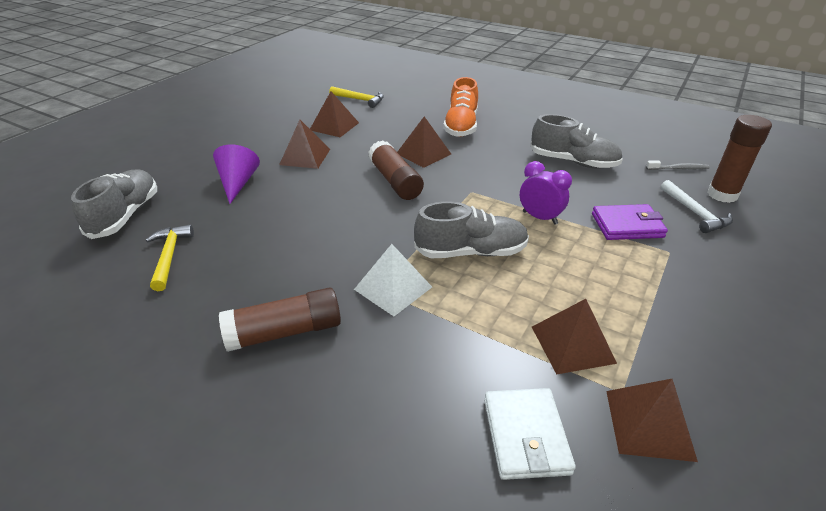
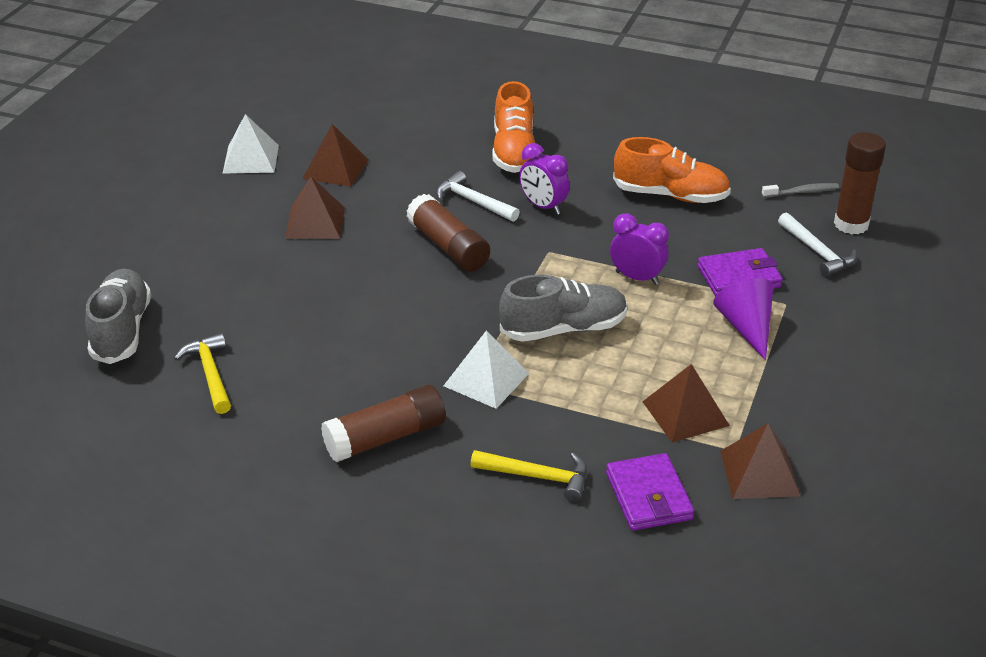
camera: 10 degrees left, 0 degrees up
(238, 183) = (243, 271): purple cone -> purple cone (746, 327)
(281, 116) = (251, 159): none -> white pyramid
(360, 100) = (355, 119): yellow hammer -> yellow hammer (537, 477)
(423, 153) = (473, 201): brown pyramid -> white hammer
(474, 161) = (543, 206): none -> purple clock
(525, 436) = (648, 496): white wallet -> purple wallet
(573, 162) = (670, 195): grey shoe -> orange shoe

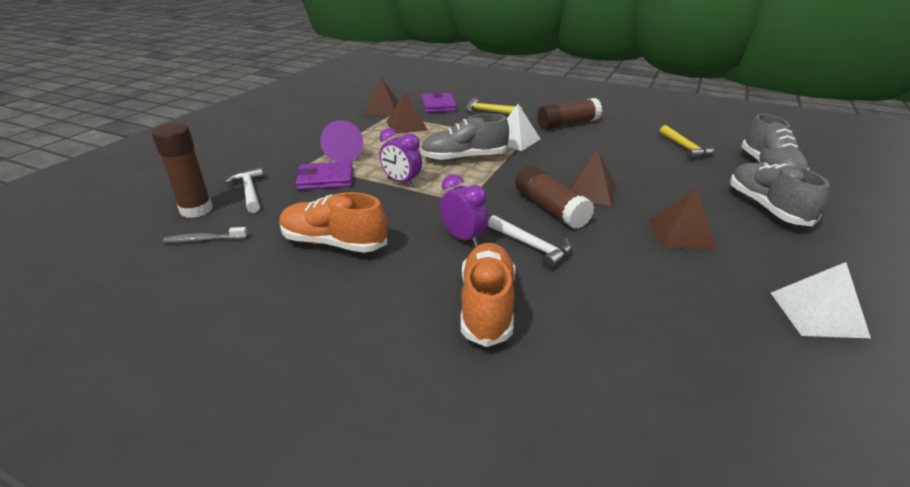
camera: 175 degrees left, 5 degrees down
(191, 261) = (767, 207): none -> grey shoe
(335, 169) = (698, 293): brown pyramid -> brown pyramid (590, 191)

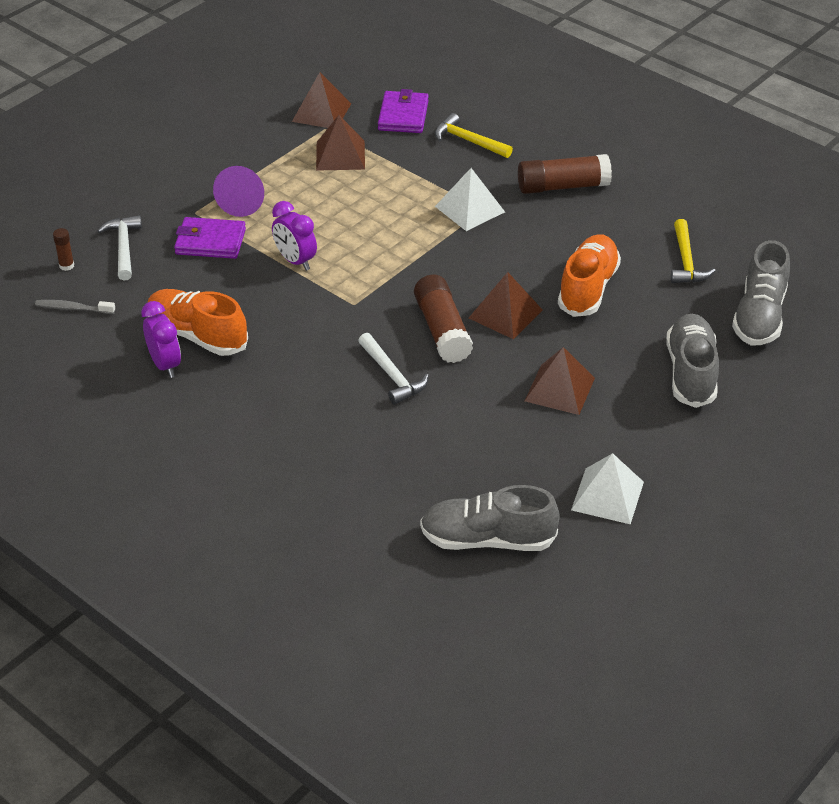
camera: 15 degrees right, 10 degrees up
(196, 210) = (66, 266): brown glue stick -> brown glue stick, size x0.45
(463, 238) = (328, 353): purple clock -> purple clock (165, 365)
(464, 158) = (386, 232): grey shoe -> grey shoe (487, 539)
(487, 306) = (314, 430): orange shoe -> orange shoe (588, 288)

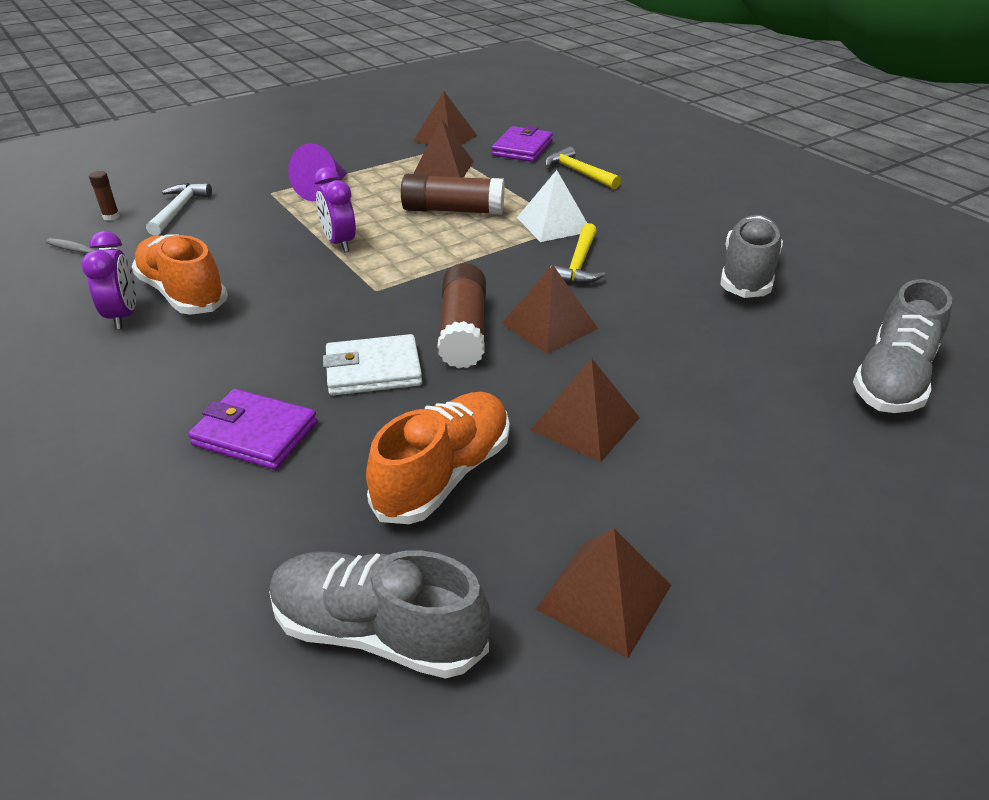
camera: 15 degrees right, 5 degrees down
(210, 242) = (266, 216): purple wallet -> purple wallet (255, 434)
(392, 375) = (373, 370): white hammer -> white wallet
(563, 186) = (666, 218): brown glue stick -> brown glue stick (453, 210)
(588, 288) = (663, 315): orange shoe -> orange shoe (444, 475)
(607, 496) = (604, 597): white pyramid -> brown pyramid
(686, 261) = (798, 304): yellow hammer -> yellow hammer (578, 264)
(691, 373) = (781, 434): grey shoe -> grey shoe (747, 274)

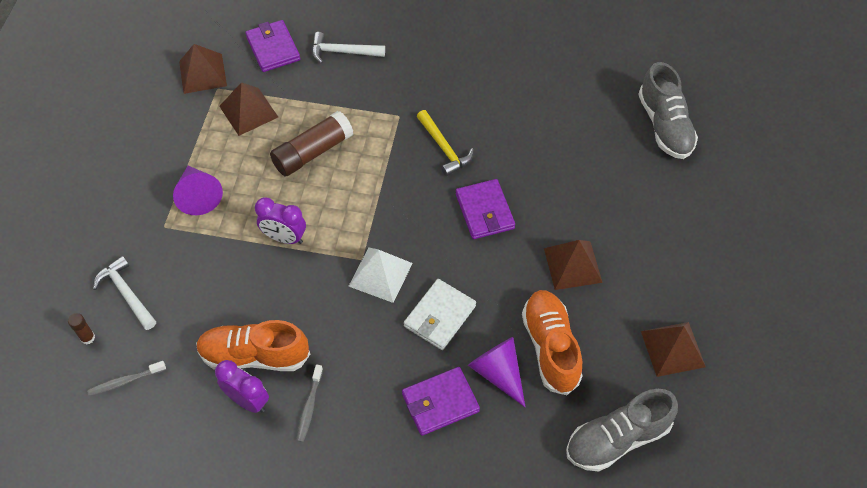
camera: 45 degrees left, 20 degrees up
(152, 353) = (309, 407): none -> grey toothbrush
(351, 454) = (498, 373): none -> purple cone
(463, 331) = (448, 251): brown glue stick -> none
(549, 325) = (484, 211): brown pyramid -> purple wallet
(553, 224) = (389, 120): white pyramid -> white pyramid (380, 274)
(579, 172) = (343, 52): yellow hammer -> white hammer
(747, 274) = (535, 89): grey shoe -> none

